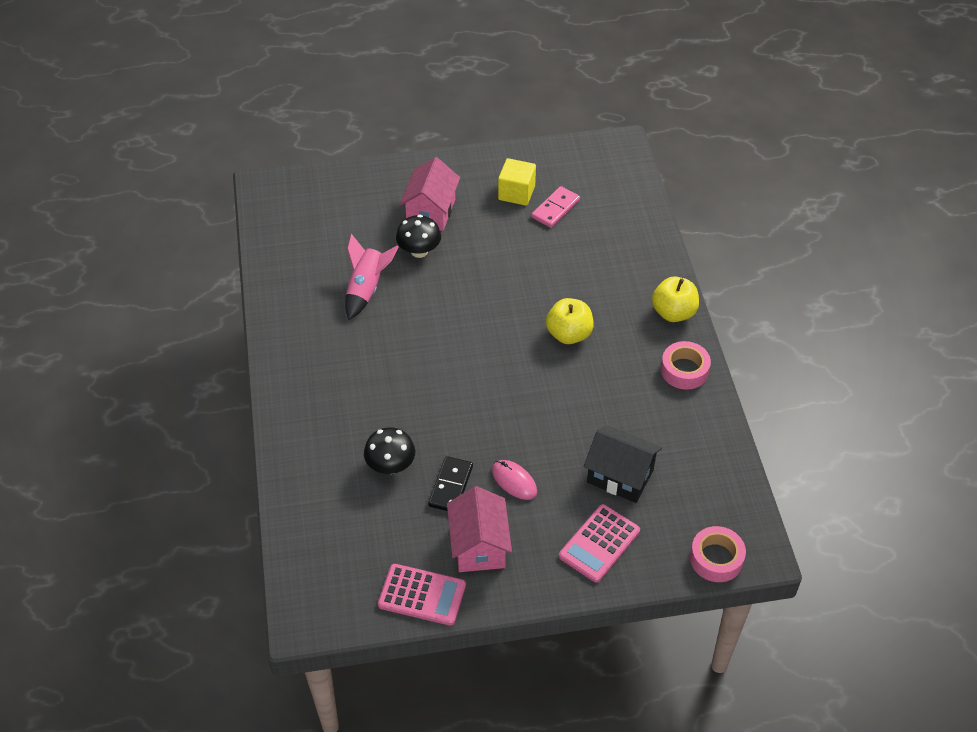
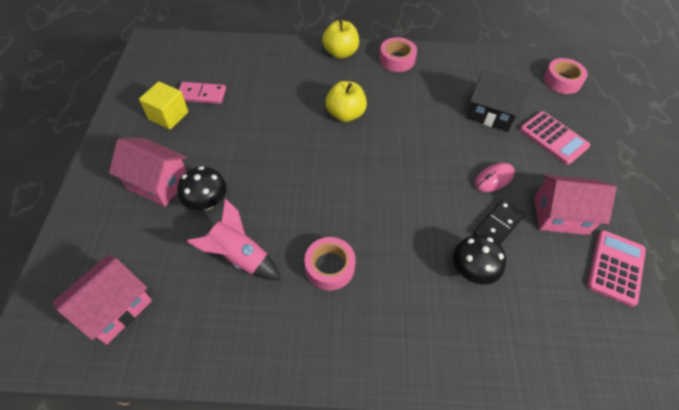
camera: 80 degrees left, 5 degrees up
(304, 225) = (115, 308): none -> pink house
(370, 354) = (329, 267): none -> pink tape
(451, 486) = (498, 225): black domino -> black domino turned 75 degrees counterclockwise
(555, 209) = (202, 94): pink domino -> pink domino turned 45 degrees counterclockwise
(620, 476) = (491, 113): black house -> black house turned 75 degrees clockwise

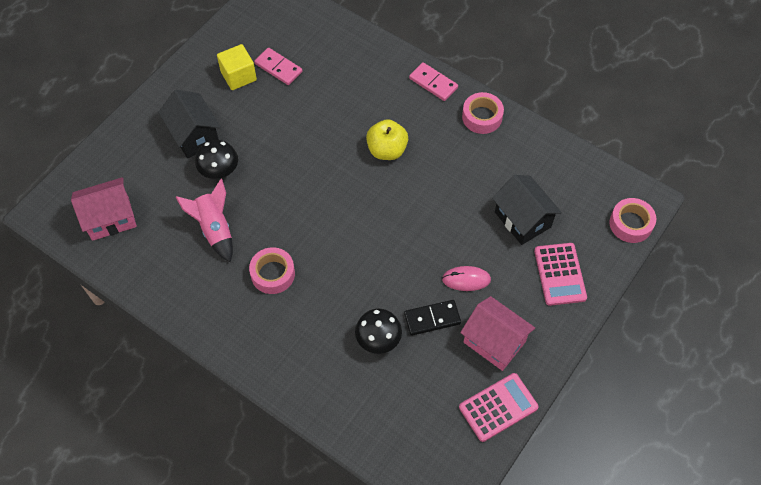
camera: 35 degrees right, 5 degrees up
(158, 183) = (194, 135): pink house -> black house
(340, 53) = (433, 83): yellow apple -> pink domino

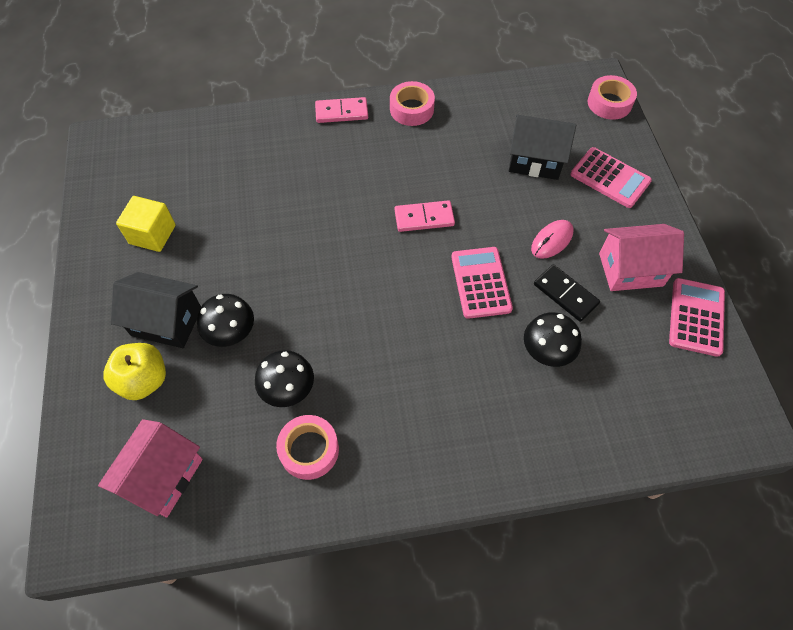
camera: 45 degrees left, 0 degrees up
(215, 229) = (288, 389): pink rocket -> black mushroom
(273, 274) = (391, 380): pink tape -> pink tape (309, 450)
(278, 68) = (185, 199): pink domino -> pink domino (424, 218)
(387, 150) = (366, 192): yellow apple -> yellow apple (144, 380)
(389, 265) = (480, 283): none -> pink calculator
(432, 318) = (565, 294): black domino -> black domino turned 75 degrees counterclockwise

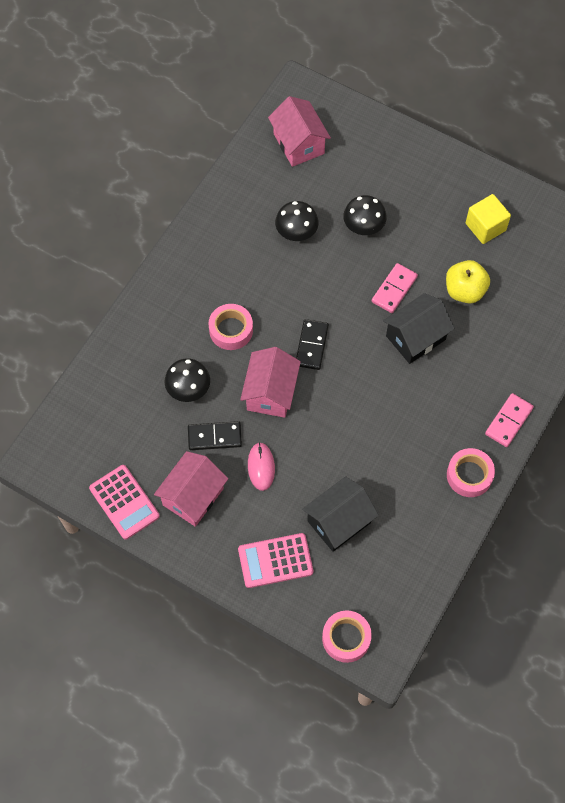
camera: 130 degrees right, 5 degrees up
(144, 380) = (370, 165): yellow apple -> yellow apple (464, 291)
(166, 322) = (403, 197): black house -> black house (415, 337)
(309, 450) = (249, 219): pink tape -> pink tape (231, 330)
(403, 284) = (311, 345): none -> black domino
(424, 218) = (354, 400): pink domino -> pink domino (394, 289)
(480, 283) = (270, 392): pink calculator -> pink house

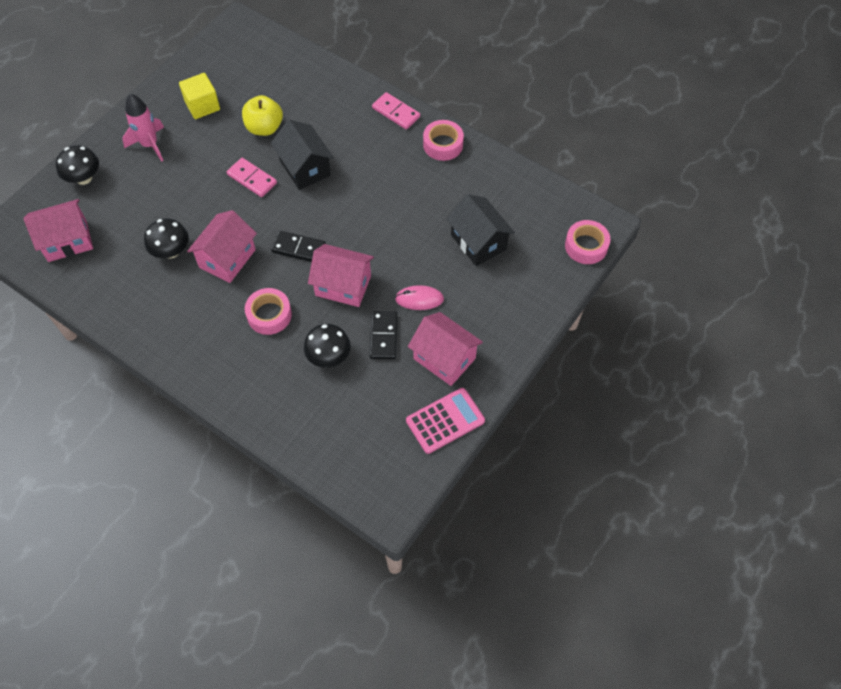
camera: 85 degrees left, 5 degrees down
(275, 561) = (513, 294): pink calculator -> none
(292, 283) = (227, 258): none -> pink house
(363, 226) = (178, 196): black mushroom -> black mushroom (84, 178)
(425, 189) = (150, 145): none -> pink rocket

